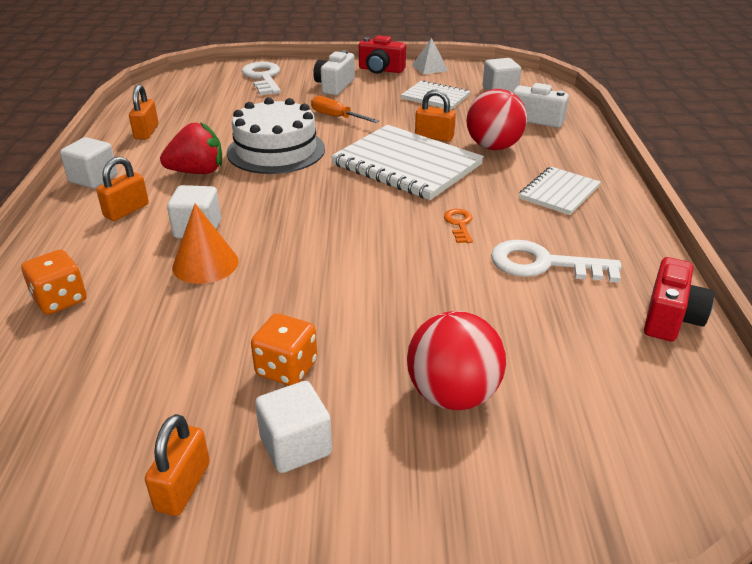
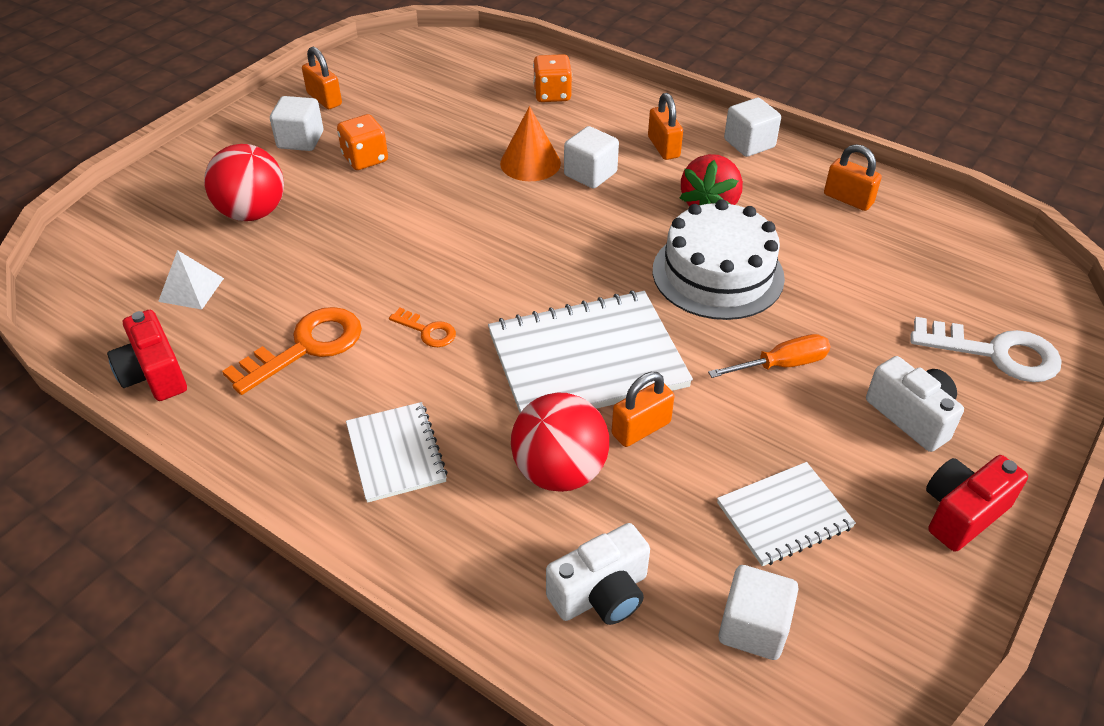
camera: 125 degrees right, 10 degrees up
(430, 68) = (938, 594): white pyramid -> white pyramid (191, 289)
(543, 264) = (307, 347): white key -> orange key

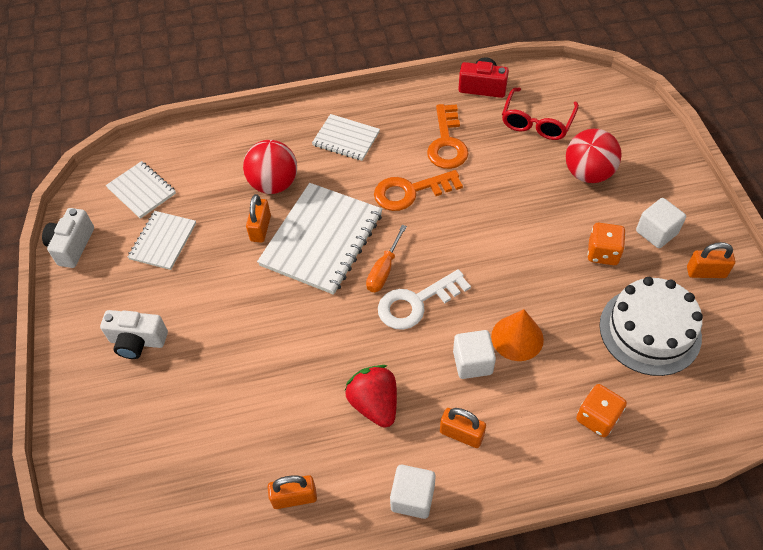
camera: 135 degrees right, 10 degrees up
(191, 289) = (537, 122): white pyramid -> red glasses
(427, 331) = (410, 192): orange key -> orange key, size x1.91
(601, 593) = (209, 158): white camera -> white camera (72, 246)
(718, 274) = (314, 350): white cake -> white cake (650, 330)
(753, 627) = (141, 191): white cube -> white notebook
(782, 364) = (226, 318): orange screwdriver -> orange screwdriver (383, 270)
(962, 513) = (83, 306): red camera -> none
(996, 353) = (114, 428): white key -> white key (416, 303)

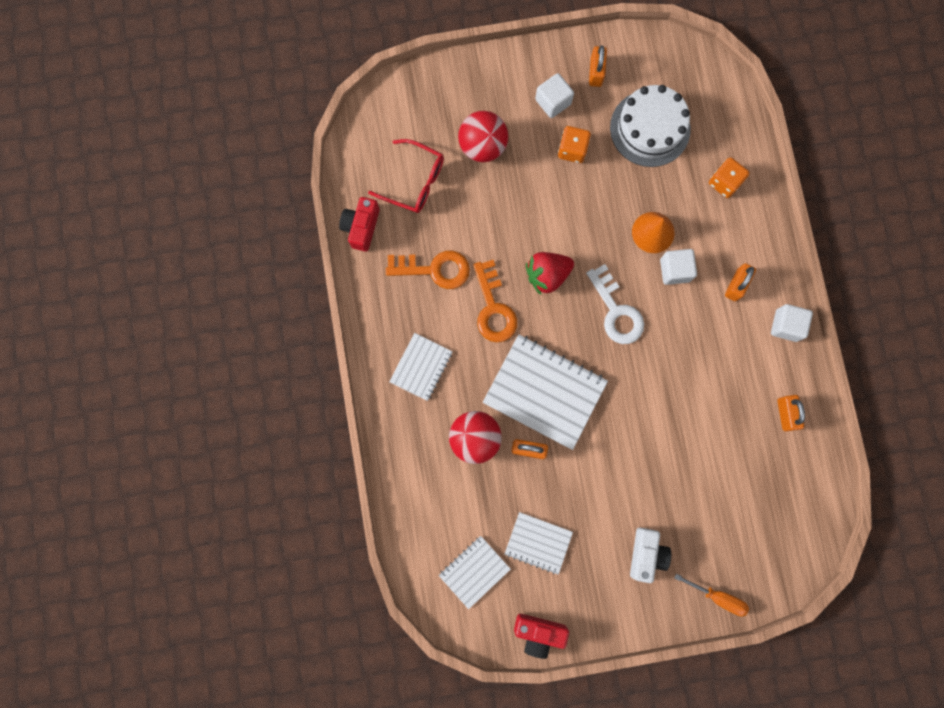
camera: 90 degrees left, 25 degrees up
(72, 246) = (539, 632): white camera -> red camera
(374, 404) = (710, 350): red strawberry -> red strawberry (547, 275)
(383, 270) = (581, 337): orange screwdriver -> orange screwdriver (718, 597)

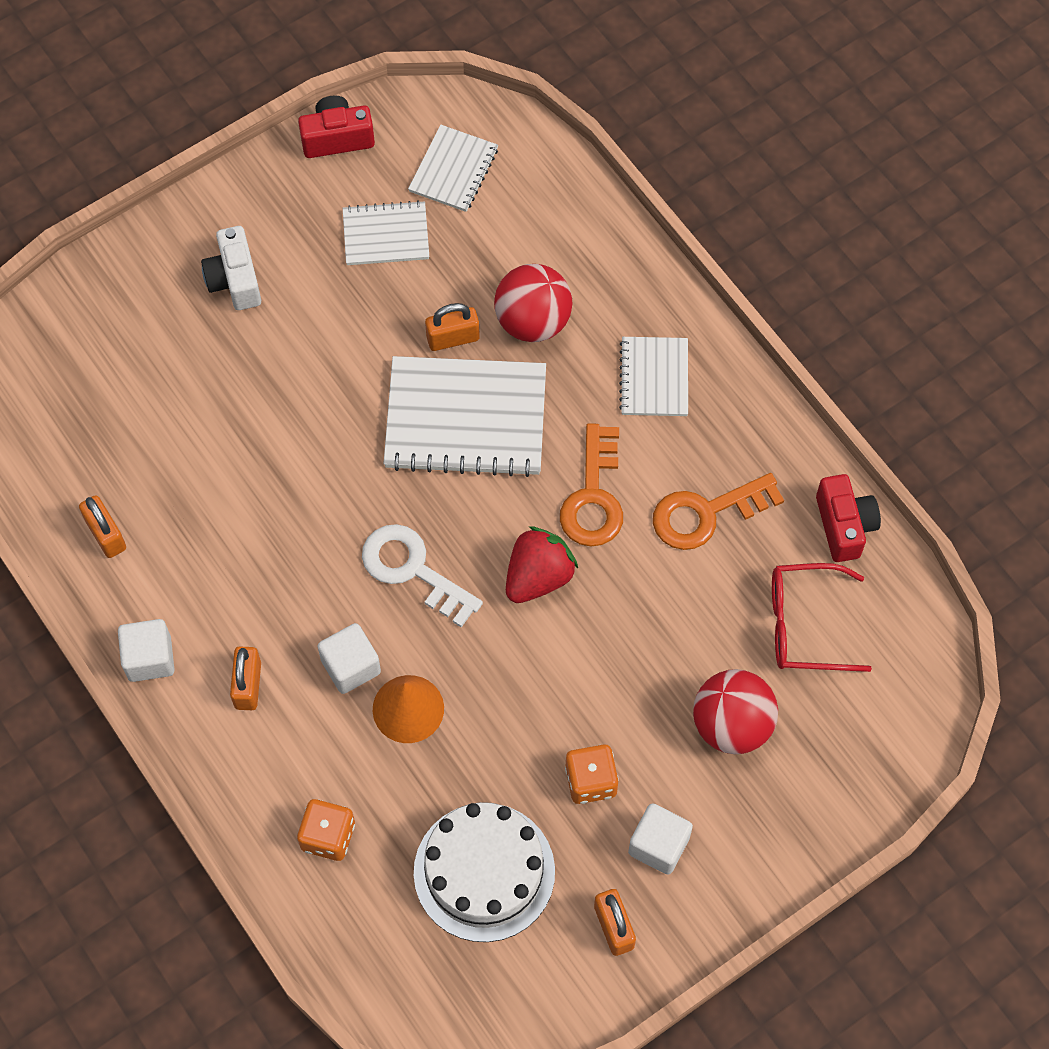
camera: 155 degrees right, 15 degrees down
(493, 308) = (593, 497): orange key -> orange key turned 135 degrees counterclockwise
(718, 597) = (116, 269): orange screwdriver -> none

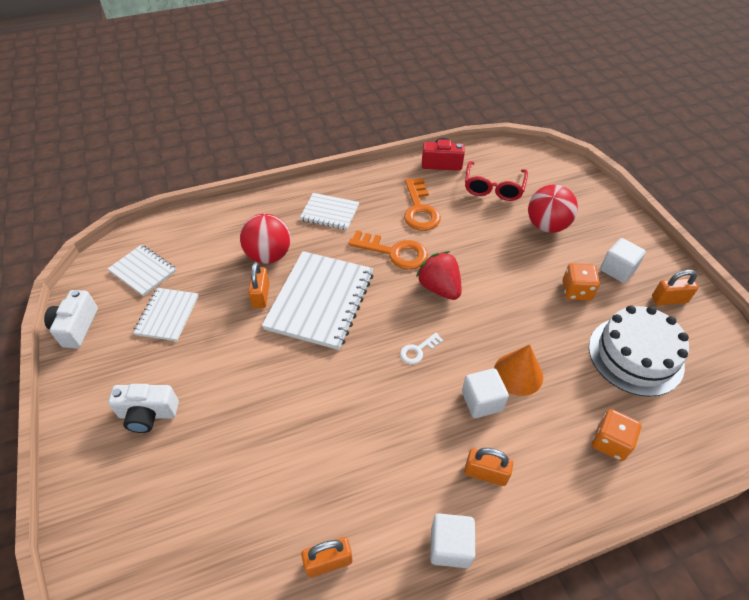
camera: 75 degrees left, 15 degrees down
(337, 138) = (76, 327): red camera -> white camera
(412, 569) = (418, 350): white key -> white key, size x0.52

